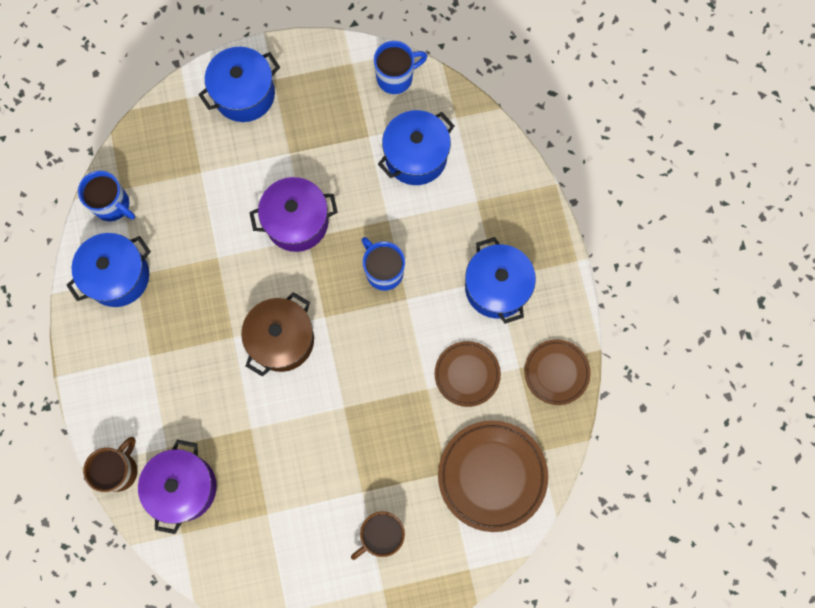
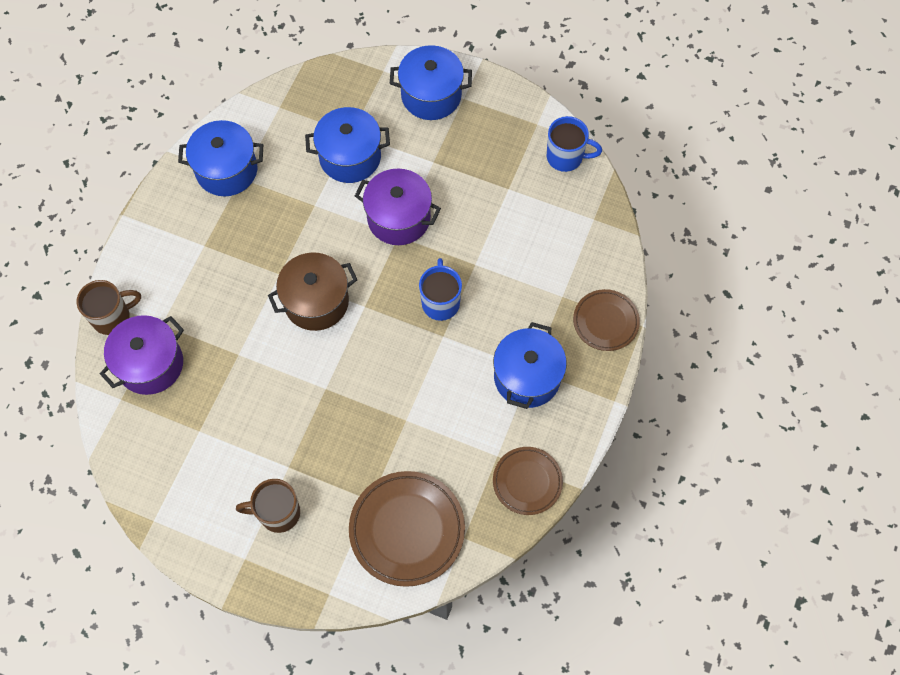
camera: 35 degrees right, 10 degrees down
(112, 205) = (264, 115): blue mug -> none
(416, 156) = (536, 229): blue pot -> blue pot (350, 157)
(467, 374) = (448, 431): brown plate -> brown plate (605, 322)

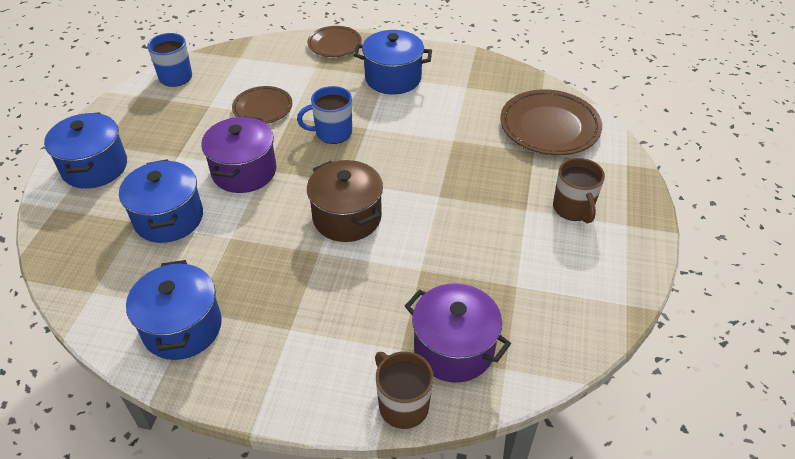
camera: 100 degrees left, 20 degrees down
(527, 482) = (481, 70): brown plate -> brown plate (262, 108)

